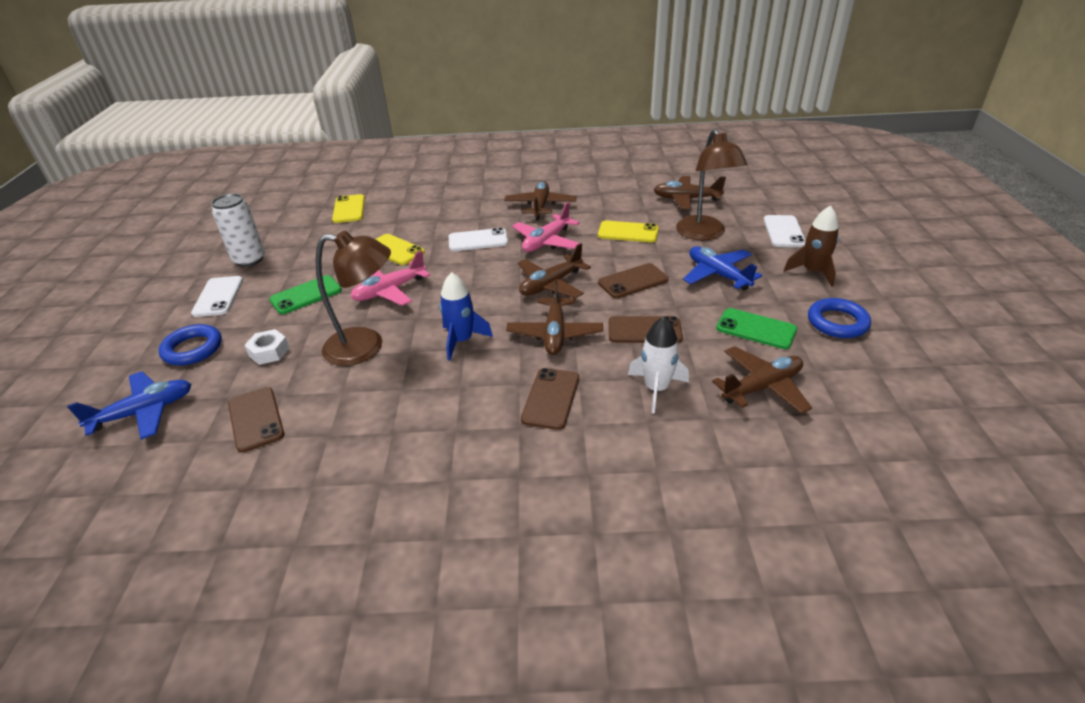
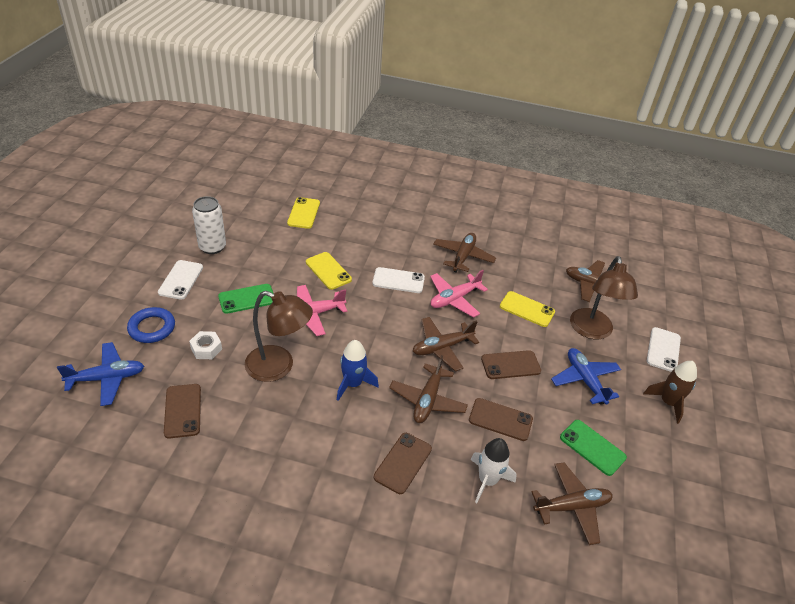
camera: 10 degrees right, 5 degrees up
(837, 322) = (664, 462): blue ring -> none

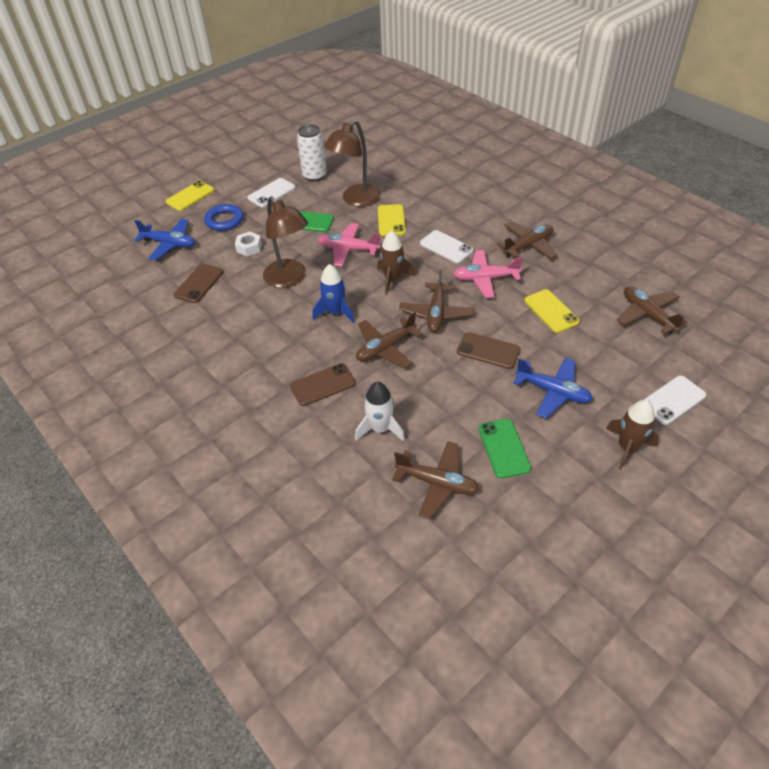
camera: 40 degrees right, 5 degrees up
(303, 213) = (410, 169): yellow phone -> yellow phone (190, 196)
(378, 329) = (393, 279): none -> brown rocket
(442, 347) = (436, 313): brown plane -> brown plane turned 90 degrees counterclockwise
(500, 419) = (436, 389): brown phone -> none
(585, 380) = (553, 392): blue plane -> blue plane turned 105 degrees clockwise
(592, 331) = (604, 354): brown lamp -> brown lamp (356, 200)

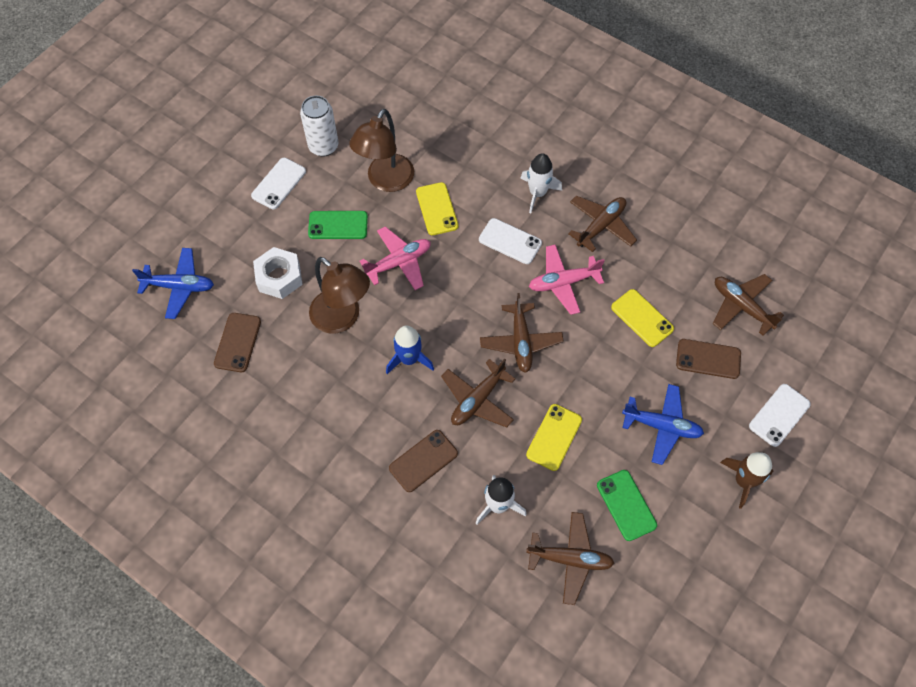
camera: 15 degrees left, 15 degrees up
(190, 196) = (177, 203): yellow phone -> yellow phone (554, 437)
(224, 220) = (234, 238): blue ring -> none
(249, 247) = (279, 277): white nut -> white nut, size x1.54
(348, 250) = (398, 262): pink plane -> pink plane turned 150 degrees clockwise
(393, 279) = (461, 300): brown rocket -> none
(478, 220) = (537, 193): none -> white rocket
(488, 351) = (586, 384): brown phone -> brown phone (708, 359)

